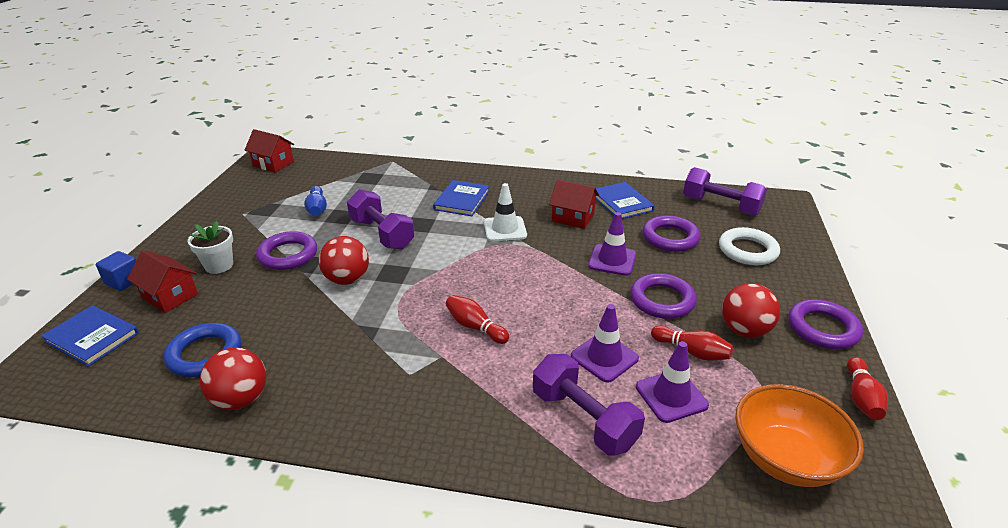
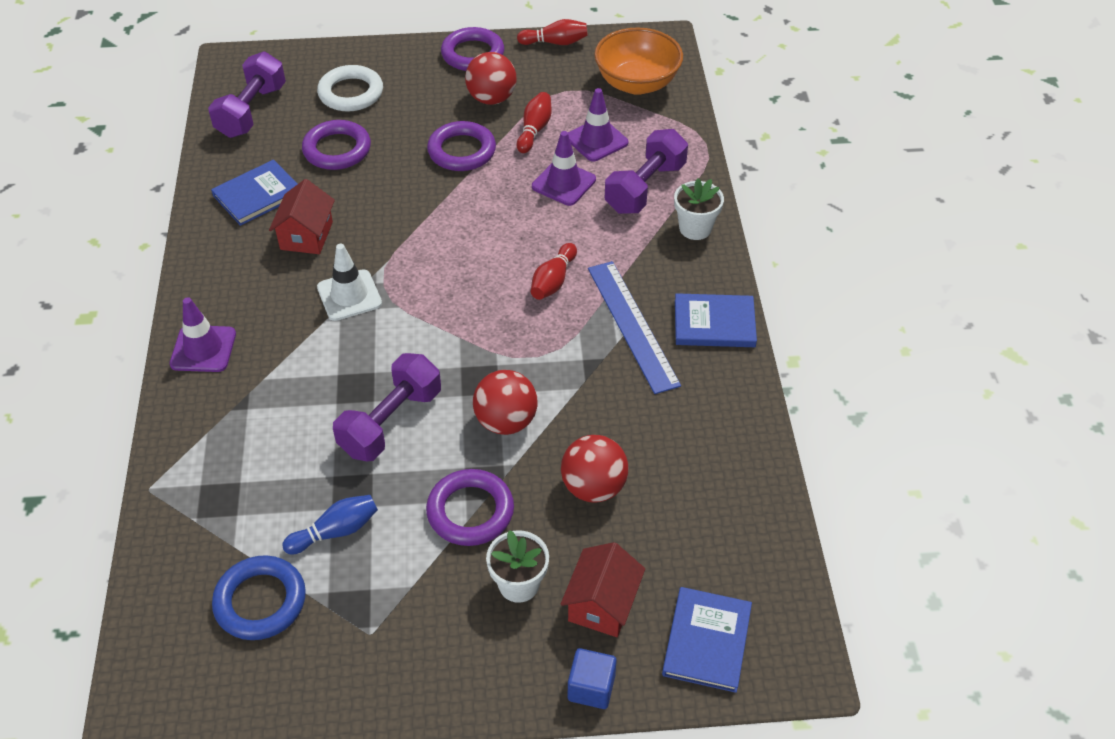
camera: 105 degrees left, 15 degrees up
(205, 354) = (684, 500): blue ring -> blue ring (260, 601)
(240, 399) = (729, 432): red ball -> red ball (593, 487)
(273, 164) = (176, 682): red house -> none
(398, 365) = (632, 325): none -> blue ruler
(462, 200) = (277, 358): blue book -> blue book (714, 323)
(507, 447) = (695, 228): none -> white flower pot
(612, 260) = (397, 192): purple traffic cone -> purple traffic cone (203, 349)

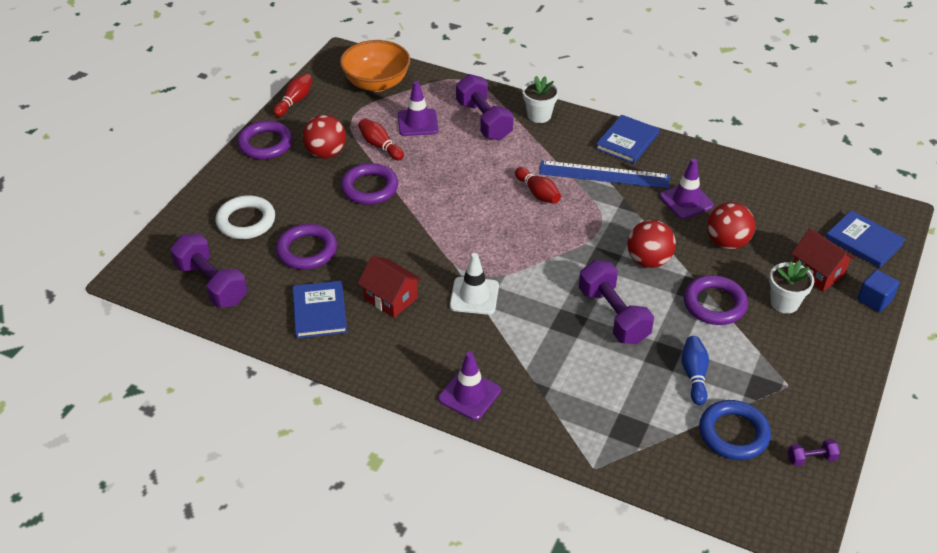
camera: 60 degrees left, 5 degrees down
(257, 695) = (811, 458): none -> purple dumbbell
(563, 183) = (447, 153): purple traffic cone -> purple traffic cone (686, 201)

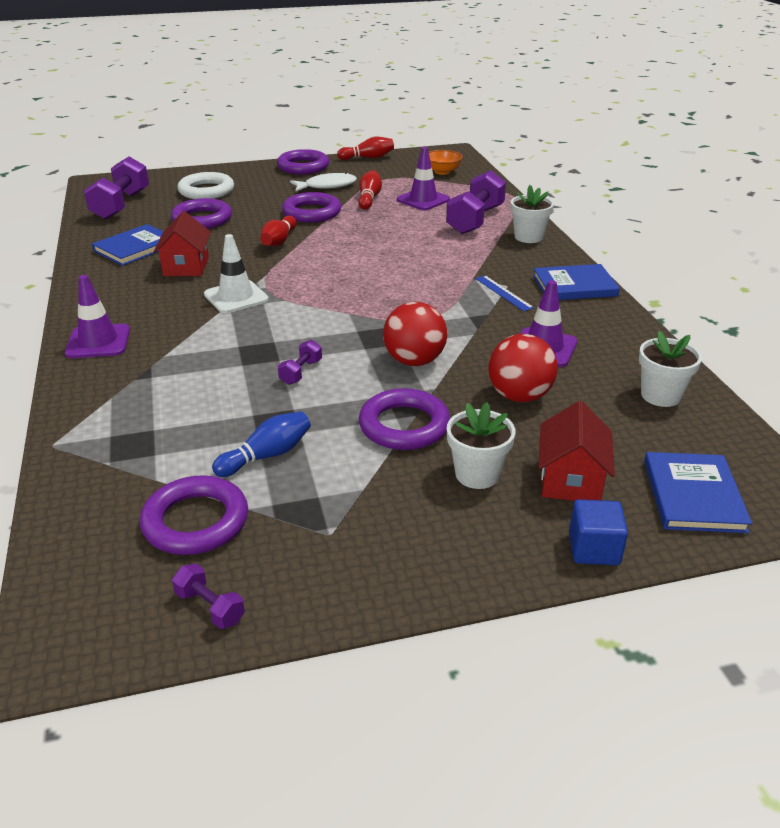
camera: 50 degrees right, 10 degrees down
(326, 153) = (327, 186): red ball -> white fish
(376, 83) = (442, 172): orange bowl -> orange bowl, size x0.55
(538, 193) = (421, 274): red bowling pin -> red bowling pin (279, 241)
(604, 175) = (503, 293): blue ruler -> blue ruler, size x0.50
(613, 315) = (301, 372): purple dumbbell -> purple dumbbell, size x0.46
(733, 433) = (196, 521): blue ring -> purple ring
(775, 192) = (660, 395): none -> white flower pot

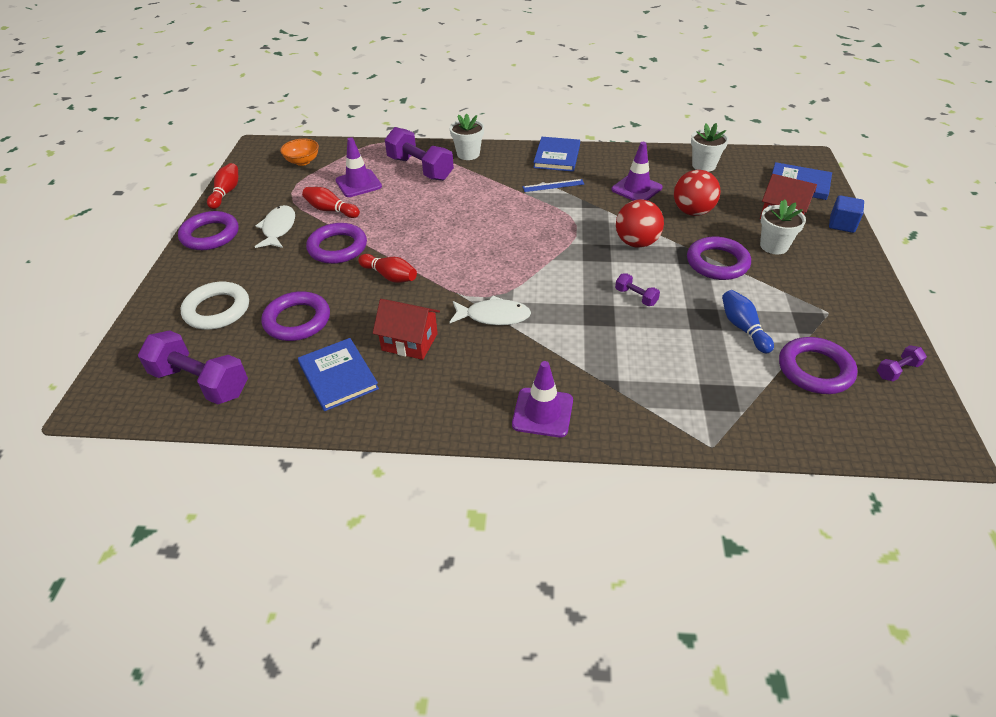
camera: 70 degrees left, 10 degrees up
(236, 297) = (494, 316): white traffic cone -> white fish

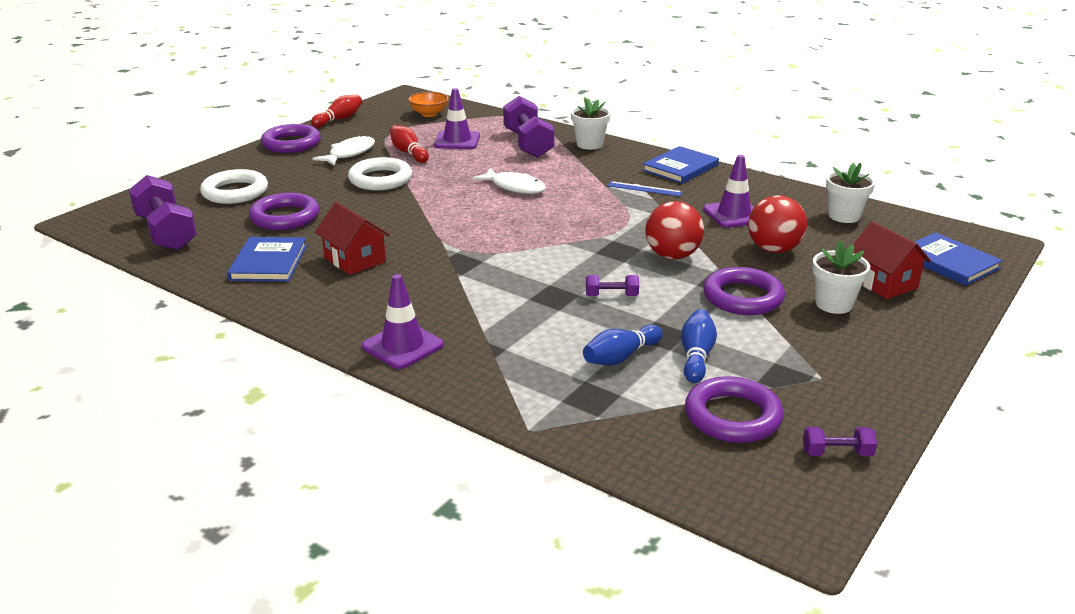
camera: 30 degrees right, 15 degrees down
(337, 247) = (380, 179): purple ring -> white ring
(390, 276) = (398, 211): red bowling pin -> none
(494, 316) = (452, 266): white fish -> white fish (515, 187)
(636, 297) = (611, 296): purple dumbbell -> purple dumbbell turned 75 degrees counterclockwise
(699, 351) = (620, 357): none -> blue bowling pin
(842, 224) = (955, 312): blue cube -> none

